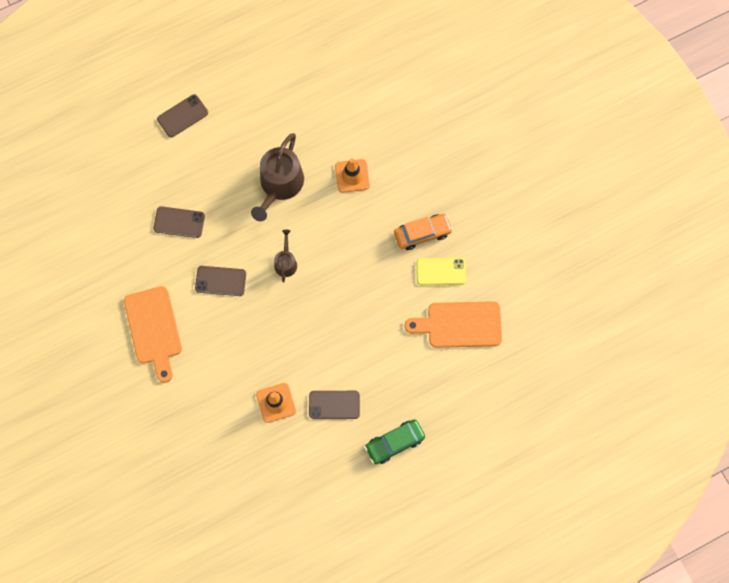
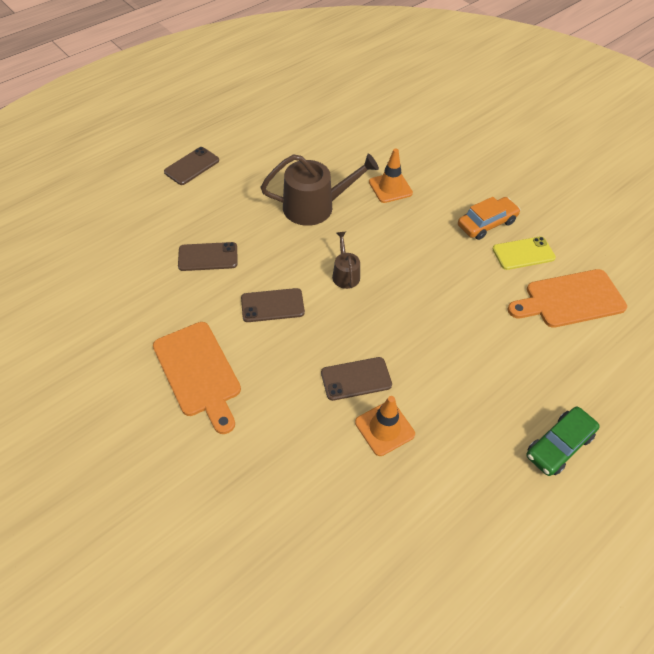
camera: 15 degrees left, 20 degrees down
(280, 185) = (315, 206): brown watering can -> brown watering can turned 105 degrees counterclockwise
(334, 405) = (461, 415): brown phone -> brown phone (356, 379)

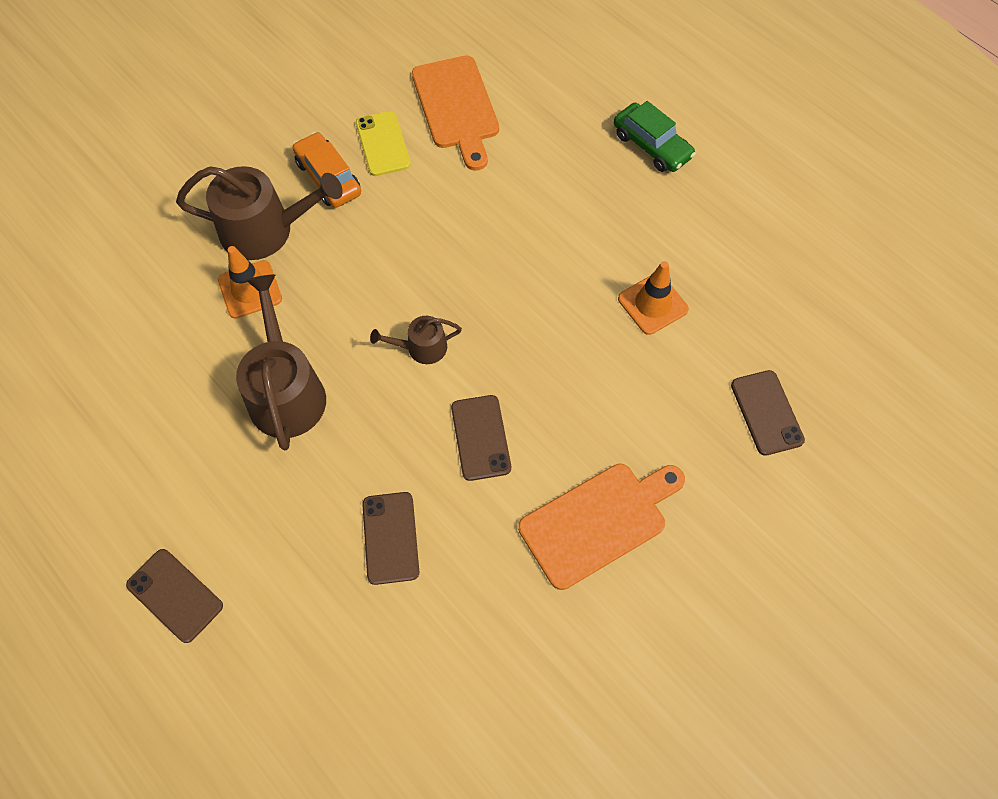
camera: 90 degrees left, 10 degrees up
(356, 379) = (590, 333): brown phone -> brown phone (766, 412)
(438, 193) = (265, 230): none -> brown watering can

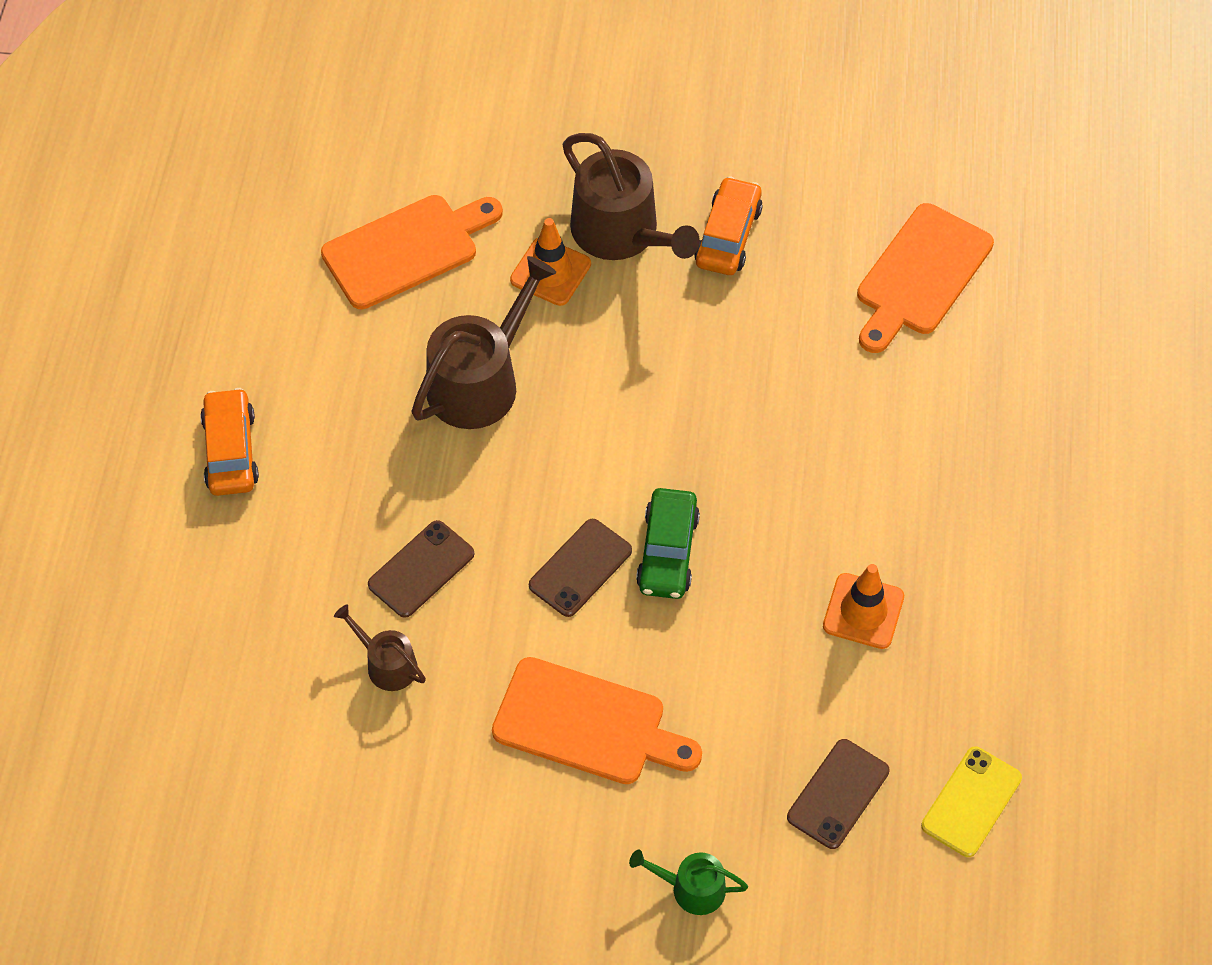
camera: 50 degrees right, 5 degrees down
(141, 359) = (406, 249): none -> orange cutting board
(175, 595) = (230, 451): brown phone -> orange car
(382, 144) = (812, 248): yellow phone -> yellow phone (971, 802)
(421, 348) = (624, 452): brown watering can -> brown watering can (387, 664)
(651, 145) = (1056, 479): green car -> green car (667, 551)
(768, 549) = (691, 888): none -> green watering can

